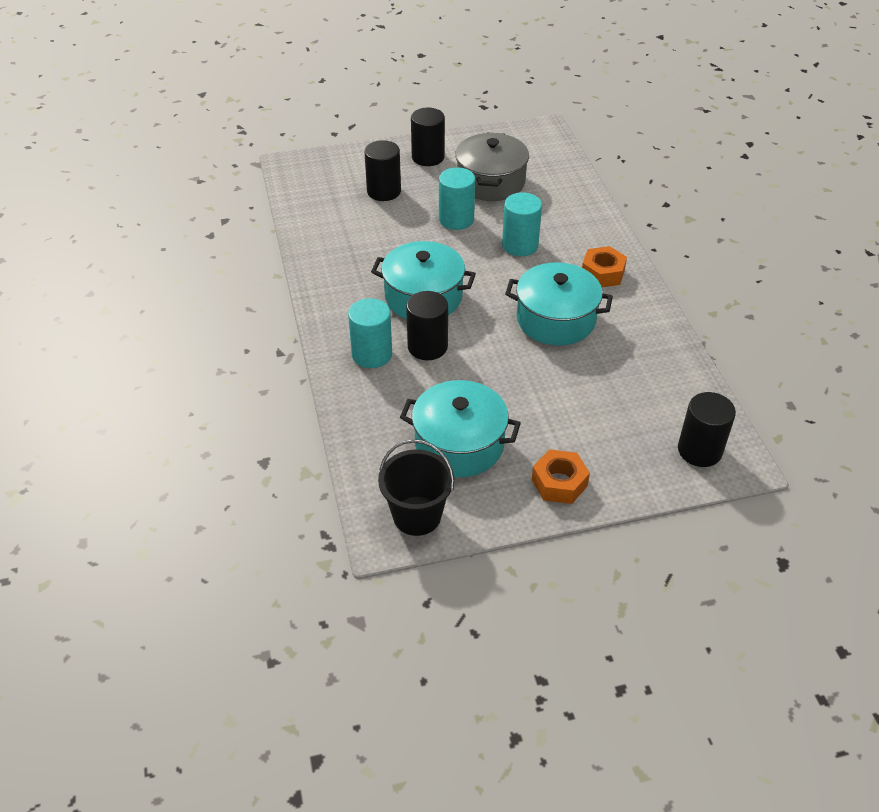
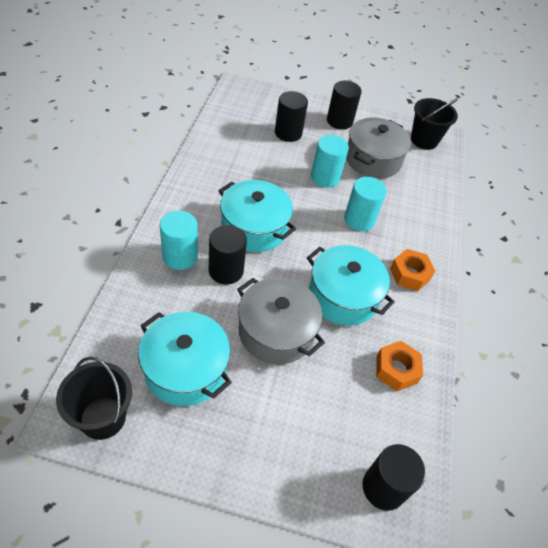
camera: 20 degrees right, 5 degrees up
(517, 376) = (276, 332): none -> grey pot
(527, 141) = (424, 140): none -> black bucket
(559, 483) = (238, 451): orange nut -> orange nut (396, 370)

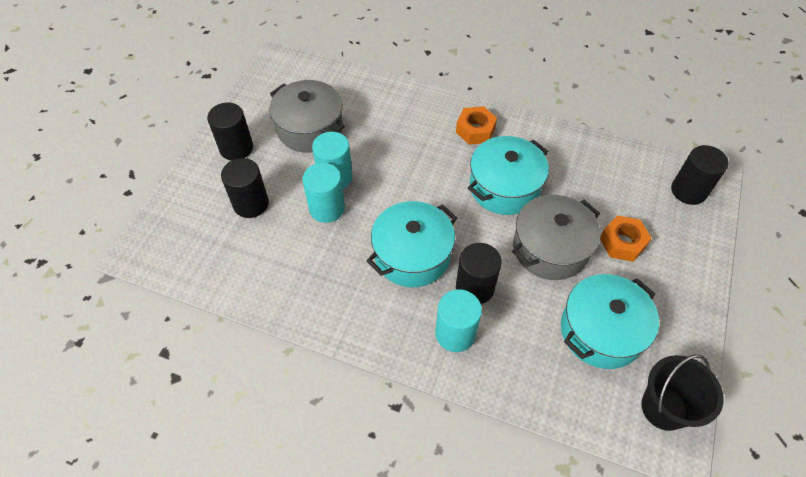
camera: 75 degrees left, 5 degrees up
(359, 220) = (403, 157): turquoise cylinder -> turquoise cylinder (327, 208)
(396, 370) = (582, 162): orange nut -> orange nut (622, 243)
(424, 140) = (283, 77): black bucket -> none

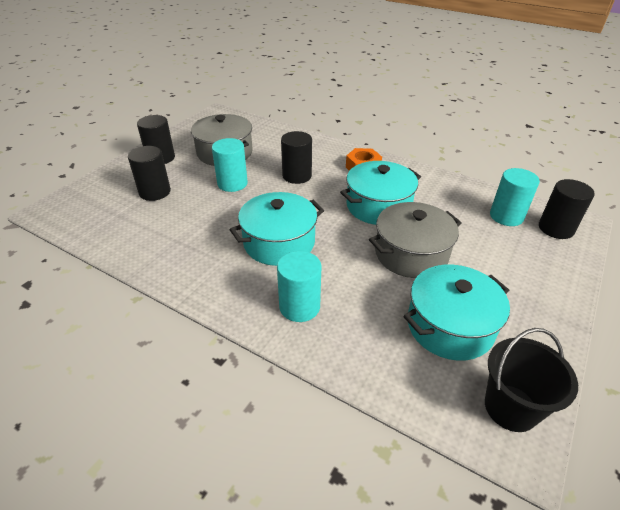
camera: 10 degrees right, 15 degrees down
(327, 208) = (216, 202): turquoise cylinder -> turquoise cylinder (506, 216)
(475, 287) = (330, 273): black cylinder -> black cylinder (297, 176)
(622, 243) = (484, 258): orange nut -> none

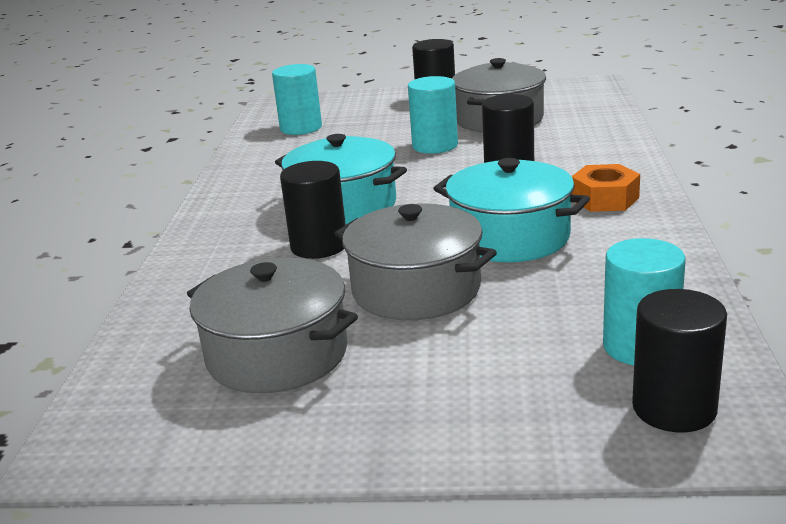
camera: 65 degrees right, 15 degrees down
(155, 192) = (364, 122): black cylinder -> black cylinder (319, 246)
(299, 306) = (234, 252): turquoise cylinder -> turquoise cylinder (301, 128)
(450, 326) = (277, 354): turquoise pot -> grey pot
(510, 407) = (146, 433): black bucket -> none

